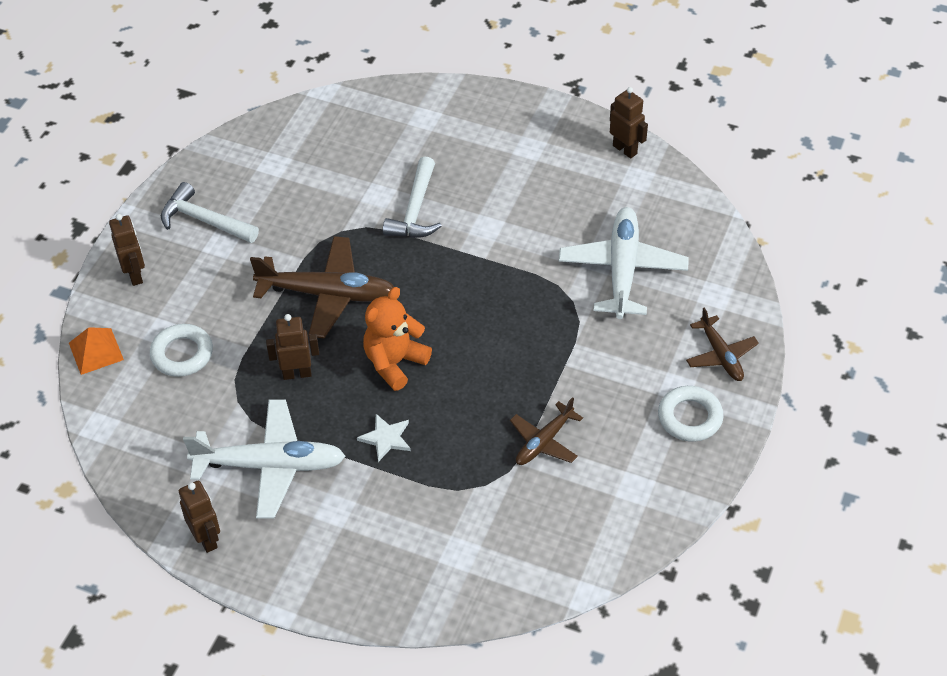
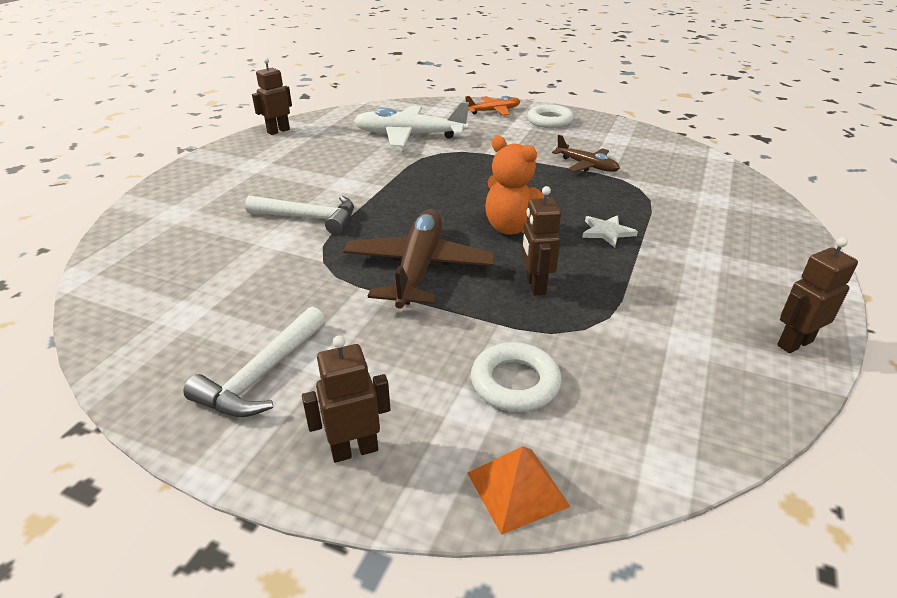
camera: 90 degrees left, 15 degrees down
(269, 465) = (669, 301): white plane -> none
(720, 355) = (493, 111): brown plane -> orange plane

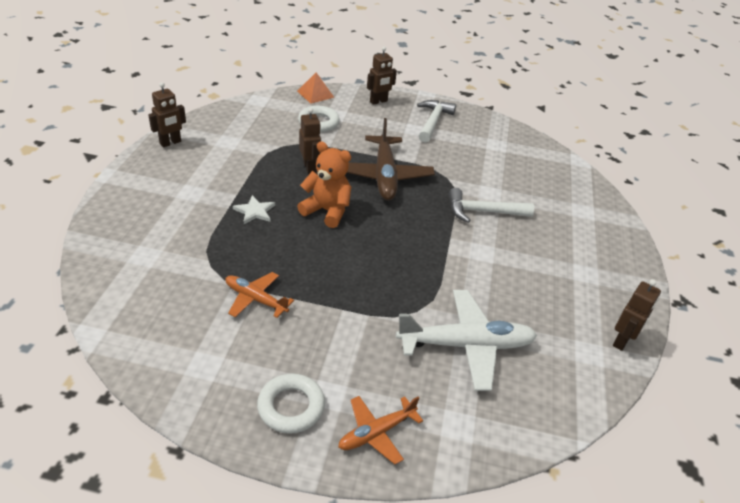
camera: 165 degrees right, 5 degrees up
(586, 165) = (256, 299): brown plane -> orange plane

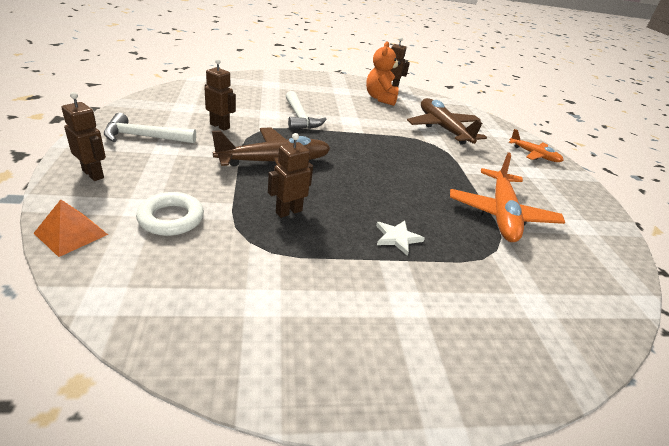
camera: 110 degrees left, 5 degrees down
(170, 143) = (302, 379): brown robot -> brown robot (220, 126)
(256, 299) = (501, 214): orange plane -> orange plane, size x1.76
(291, 407) = (558, 184): white ring -> none
(327, 211) = (358, 191): orange teddy bear -> orange teddy bear (380, 98)
(465, 345) = (443, 129): white plane -> brown plane

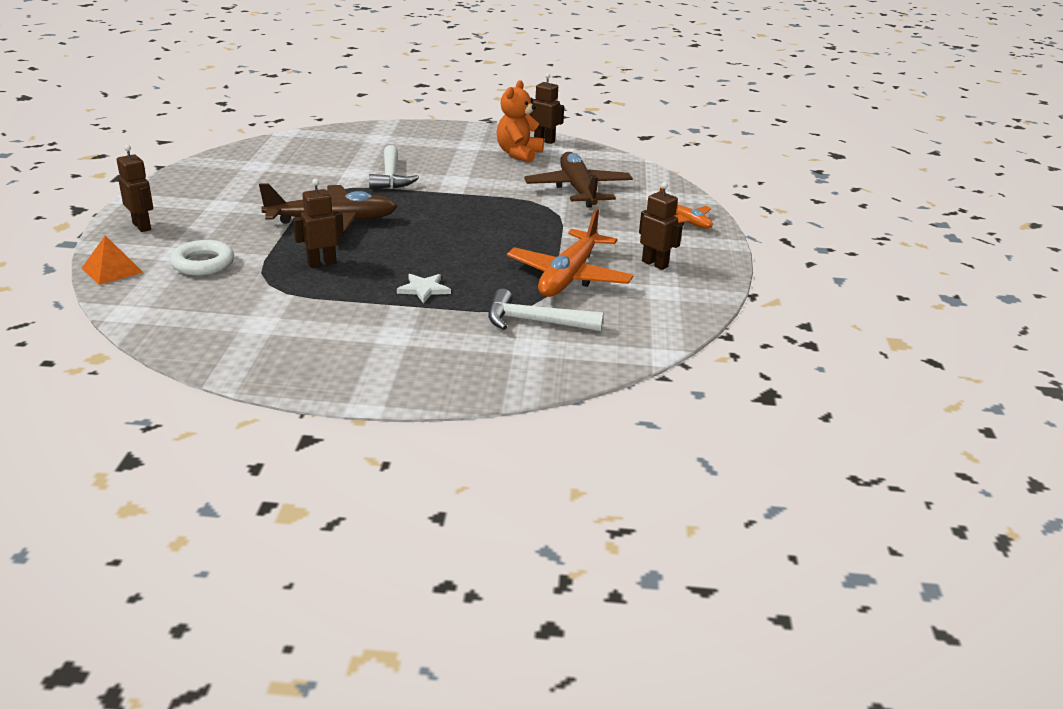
camera: 15 degrees right, 5 degrees down
(144, 137) = (202, 195): white hammer -> white hammer (535, 322)
(220, 126) = (289, 185): brown robot -> brown robot (655, 264)

